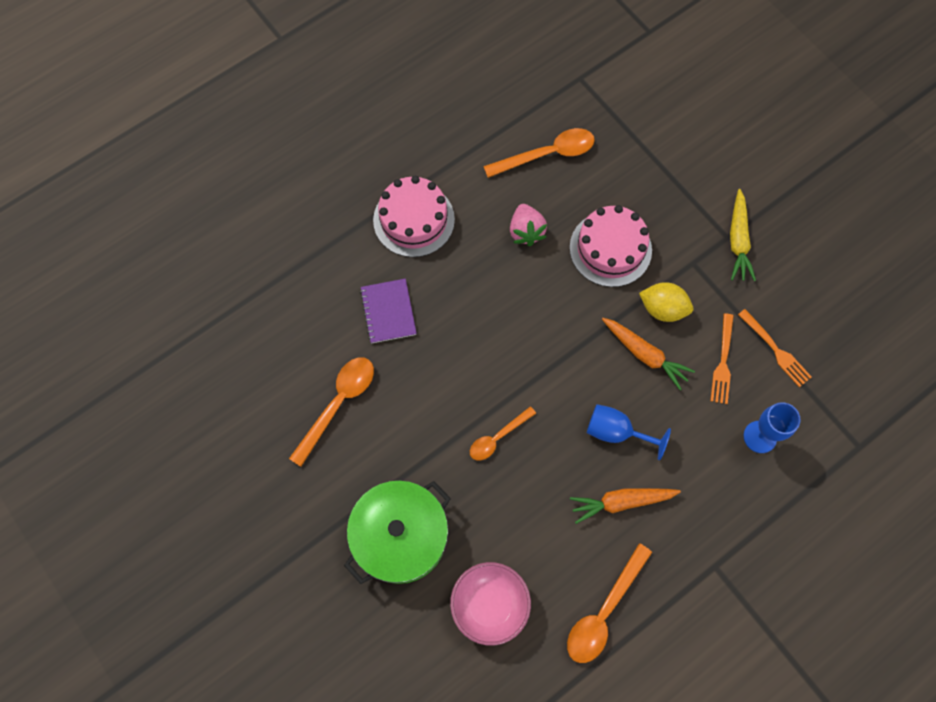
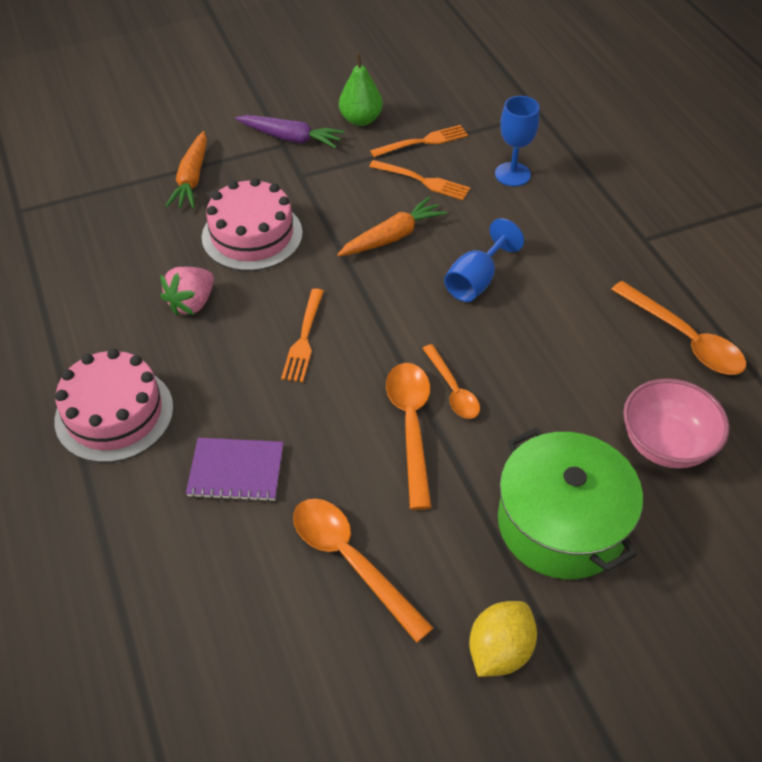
camera: 75 degrees left, 20 degrees down
(515, 319) = (304, 339): none -> orange fork
(526, 231) = (192, 303): pink strawberry -> pink strawberry turned 120 degrees clockwise
(547, 154) = (100, 261): orange spoon -> orange spoon (411, 426)
(621, 502) = (560, 295): orange carrot -> orange carrot (192, 178)
(663, 309) = (344, 210): yellow lemon -> yellow lemon (499, 651)
(738, 240) = (290, 138): yellow carrot -> purple carrot
(786, 290) = (361, 119): none -> green pear

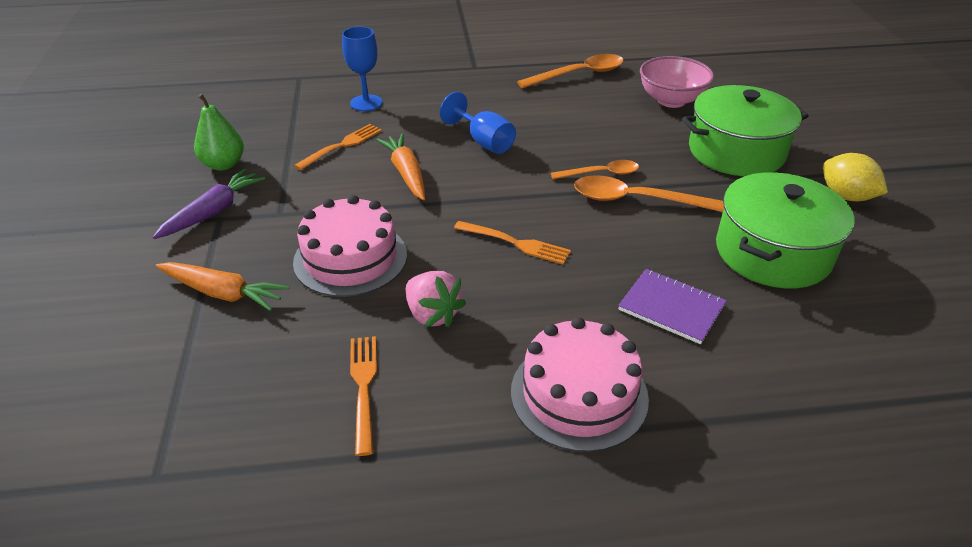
camera: 75 degrees left, 10 degrees down
(236, 471) = (671, 307): purple notebook -> purple notebook turned 75 degrees counterclockwise
(351, 561) = (772, 252): orange spoon -> green pot
(423, 141) = (288, 136): orange fork -> orange fork (364, 387)

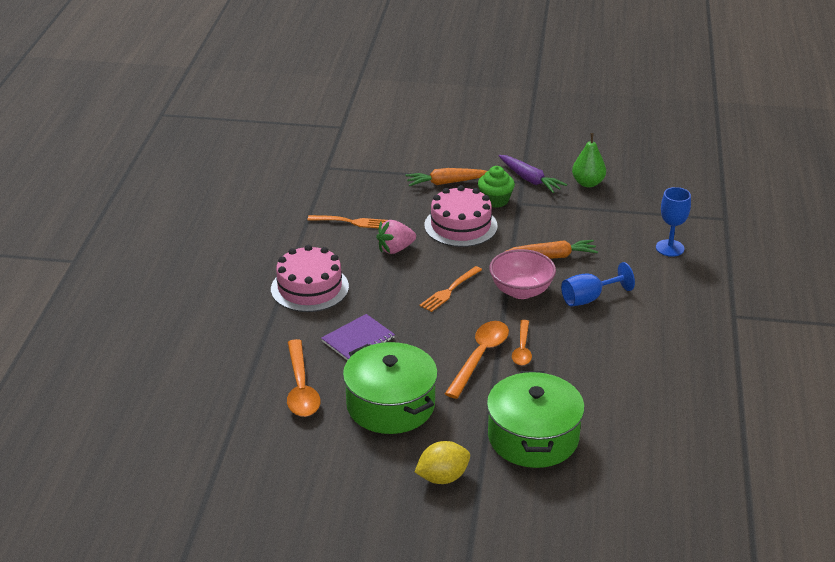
camera: 105 degrees right, 5 degrees down
(222, 293) = (446, 183): orange carrot -> orange carrot turned 45 degrees clockwise
(275, 235) = (495, 200): none -> green cupcake
(342, 145) = (601, 232): orange fork -> none
(579, 74) = (707, 379): orange spoon -> orange spoon (301, 388)
(671, 100) = (639, 426): pink bowl -> pink bowl (521, 291)

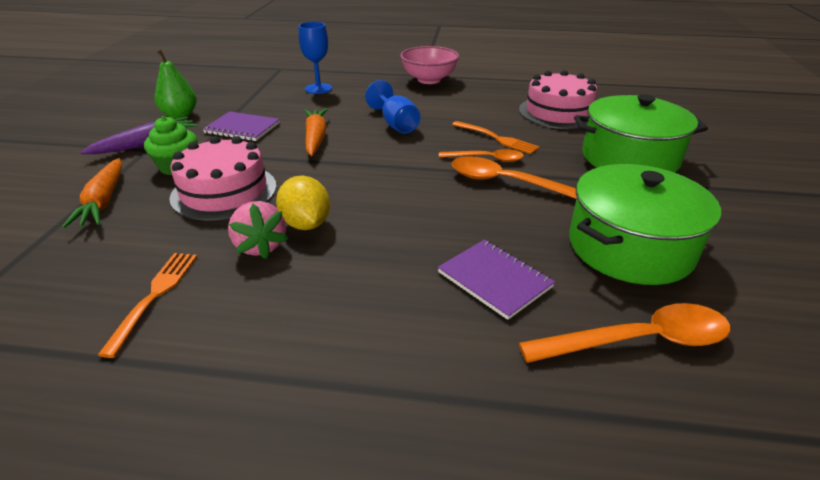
camera: 90 degrees left, 0 degrees up
(309, 288) = (351, 343): pink cake -> pink cake (558, 112)
(442, 477) = (734, 209): yellow lemon -> yellow lemon (306, 224)
(449, 291) = (374, 201): orange fork -> orange fork (497, 138)
(521, 291) = (379, 156): pink bowl -> pink bowl (429, 80)
(566, 217) = (242, 128): none -> purple notebook

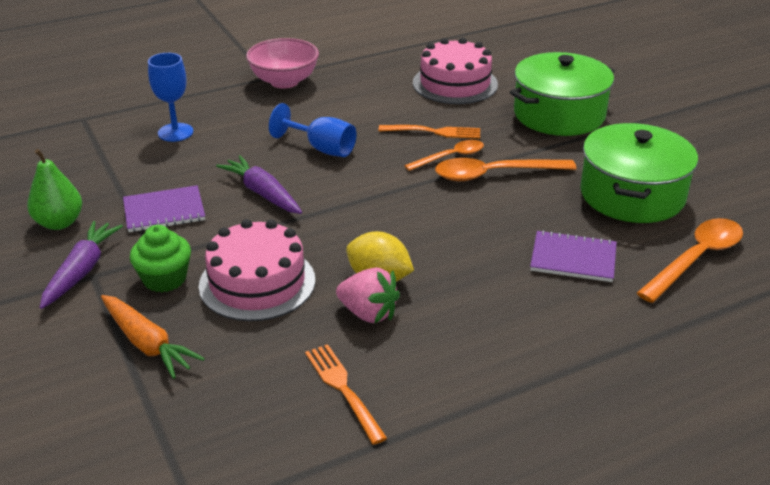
camera: 35 degrees left, 0 degrees up
(315, 138) = (262, 193): orange carrot -> purple carrot

